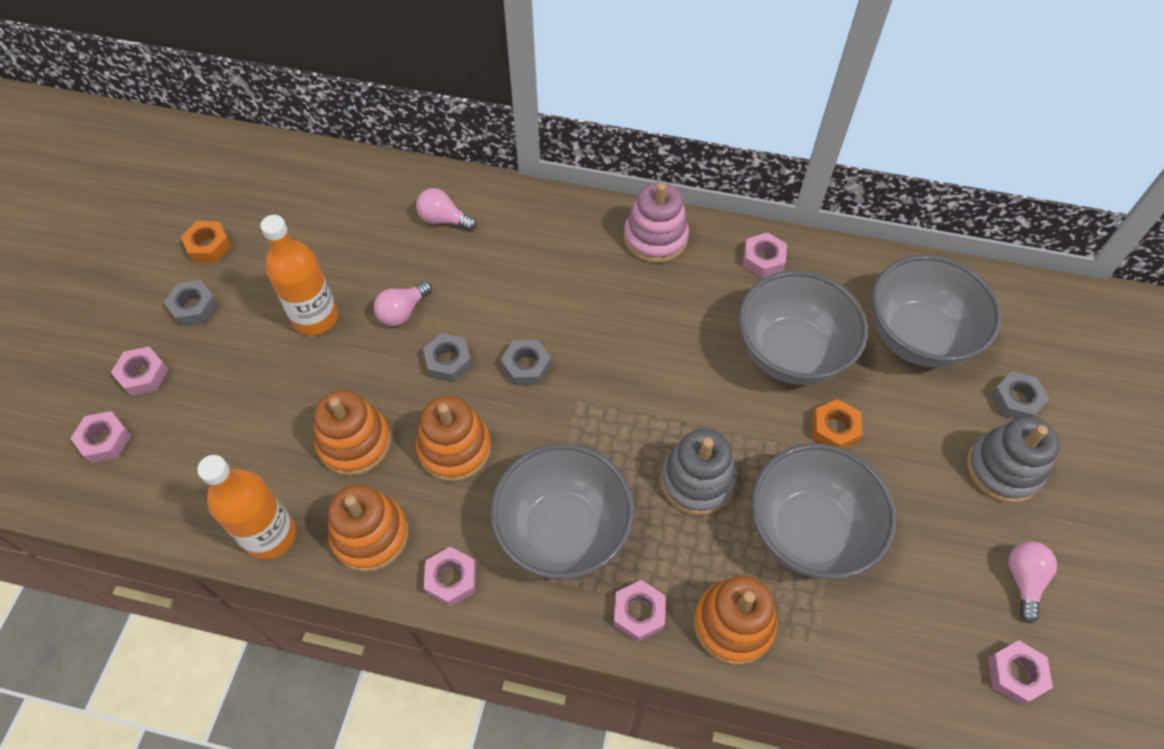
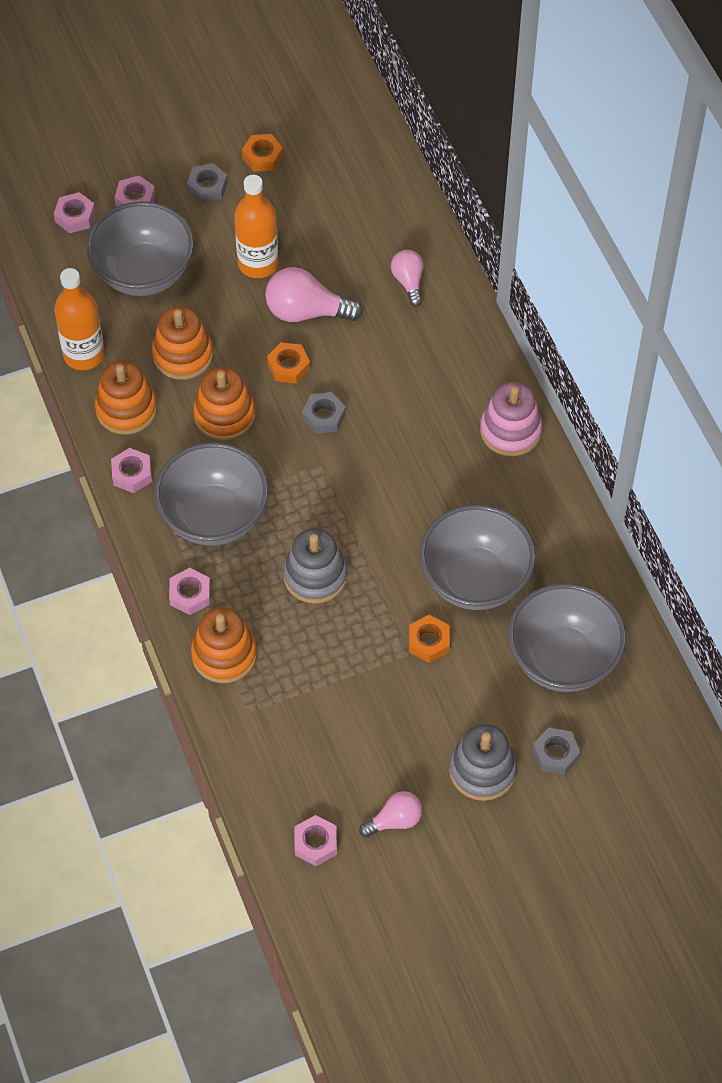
camera: 55 degrees right, 0 degrees up
(402, 312) = (306, 312): pink light bulb -> pink light bulb, size x1.64
(448, 361) = (288, 366): grey nut -> orange nut
(763, 259) = (552, 515): pink nut -> none
(809, 531) = (329, 666): grey bowl -> grey bowl (144, 273)

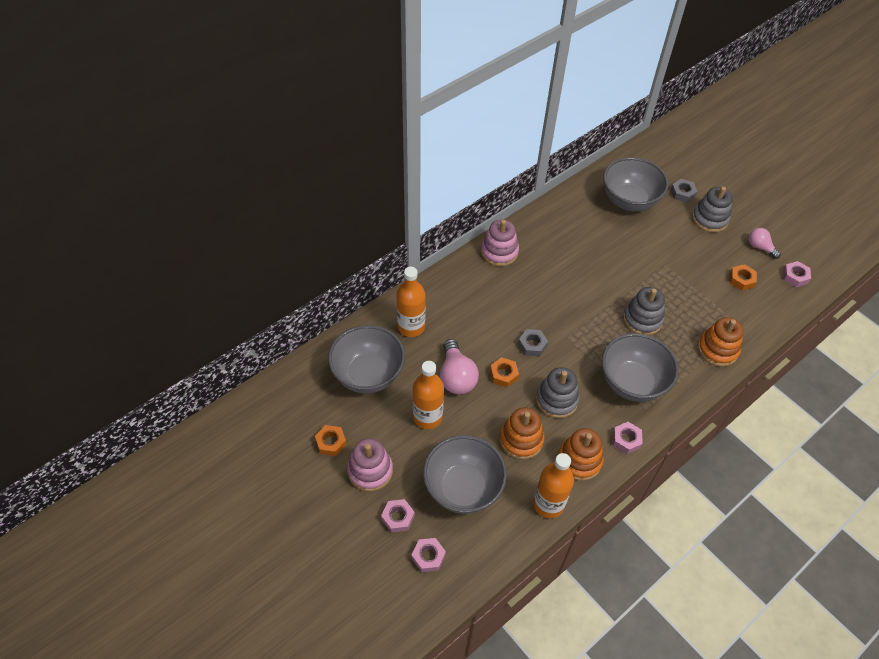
camera: 110 degrees left, 5 degrees down
(190, 595) = (691, 379): pink nut -> none
(207, 187) = (370, 471): grey nut -> pink stacking toy
(224, 415) = (556, 400): orange stacking toy -> grey stacking toy
(408, 282) = (411, 327): pink light bulb -> orange bottle
(429, 642) = (652, 257): orange nut -> orange nut (741, 280)
(475, 580) = (603, 246): grey bowl -> grey bowl (368, 375)

